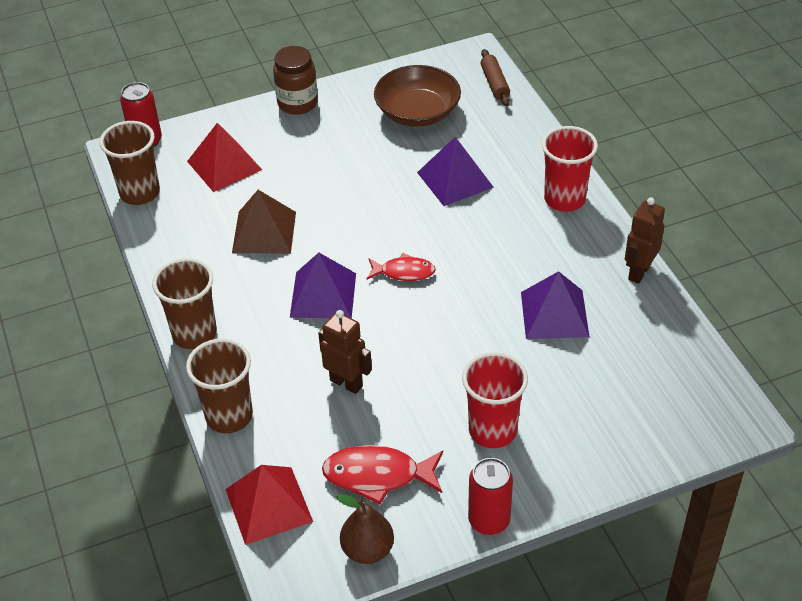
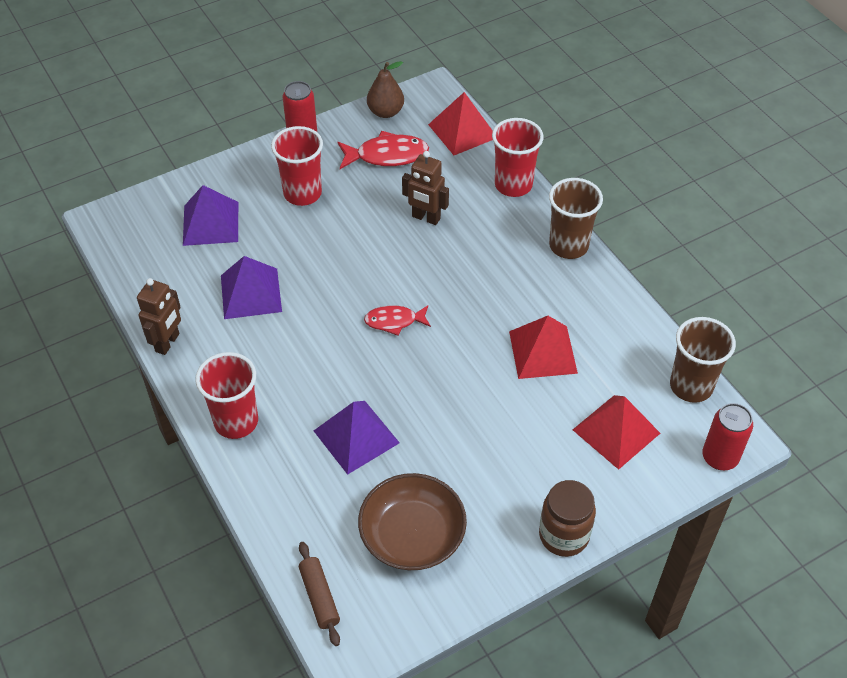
camera: 170 degrees right, 5 degrees up
(229, 416) = (513, 185): brown cup -> red cup
(264, 232) = (543, 352): brown pyramid -> red pyramid
(323, 295) = (465, 292): purple pyramid -> purple pyramid (210, 223)

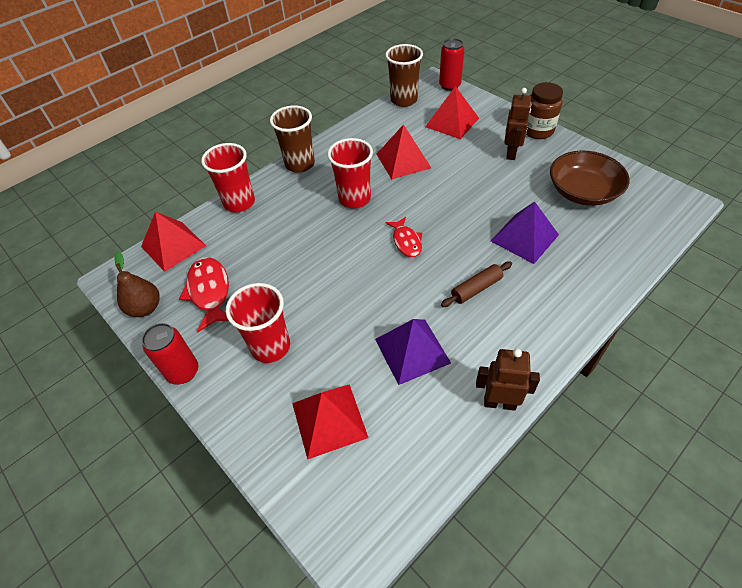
camera: 100 degrees left, 0 degrees up
(210, 223) = (329, 420): purple pyramid -> red pyramid
(236, 421) = (554, 316): red cup -> red cup (354, 199)
(319, 597) = (660, 225): brown rolling pin -> brown rolling pin (476, 288)
(426, 218) = (287, 247): brown robot -> brown robot (511, 153)

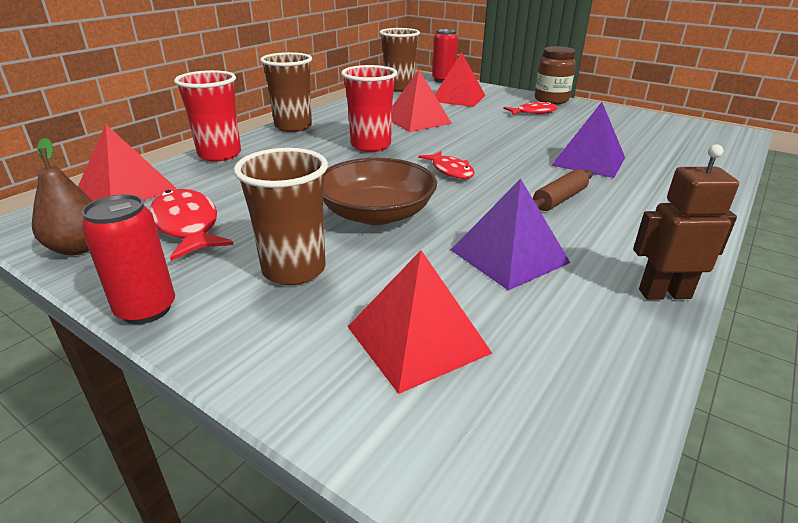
camera: 15 degrees left, 20 degrees down
(270, 346) = (294, 269): red cup -> brown cup
(511, 153) = (533, 112): brown robot -> red fish
(582, 191) = (626, 131): brown bowl -> brown bowl (376, 213)

